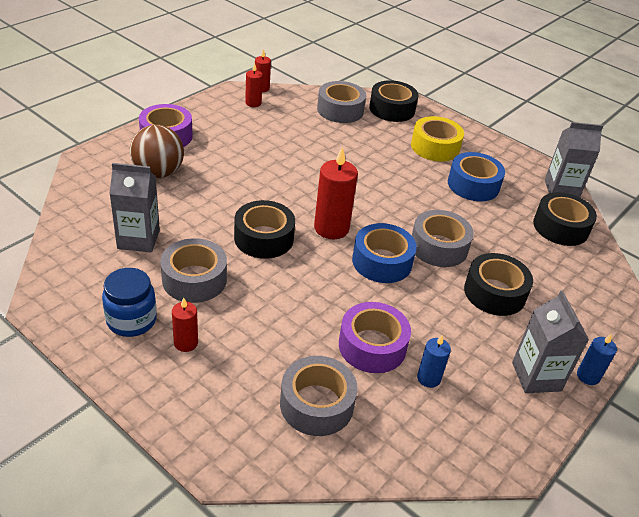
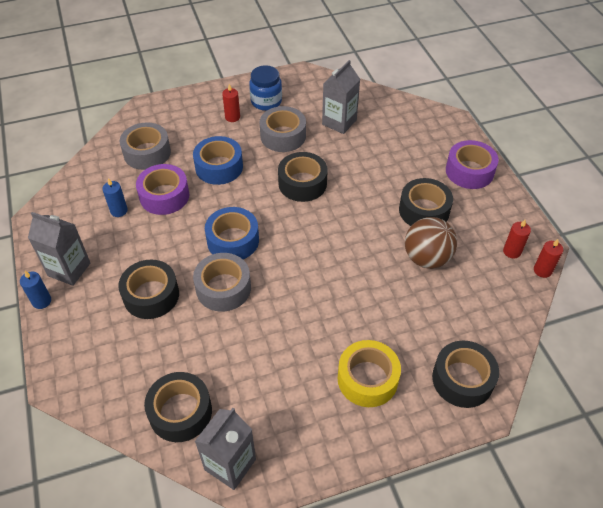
camera: 125 degrees right, 10 degrees up
(158, 173) = (415, 152): brown ball -> brown ball (426, 258)
(241, 152) = (424, 210): none -> black tape
(331, 228) = (289, 227): red candle -> none
(340, 110) = (475, 323): grey tape -> none
(473, 185) = (286, 374): blue tape -> blue tape (219, 167)

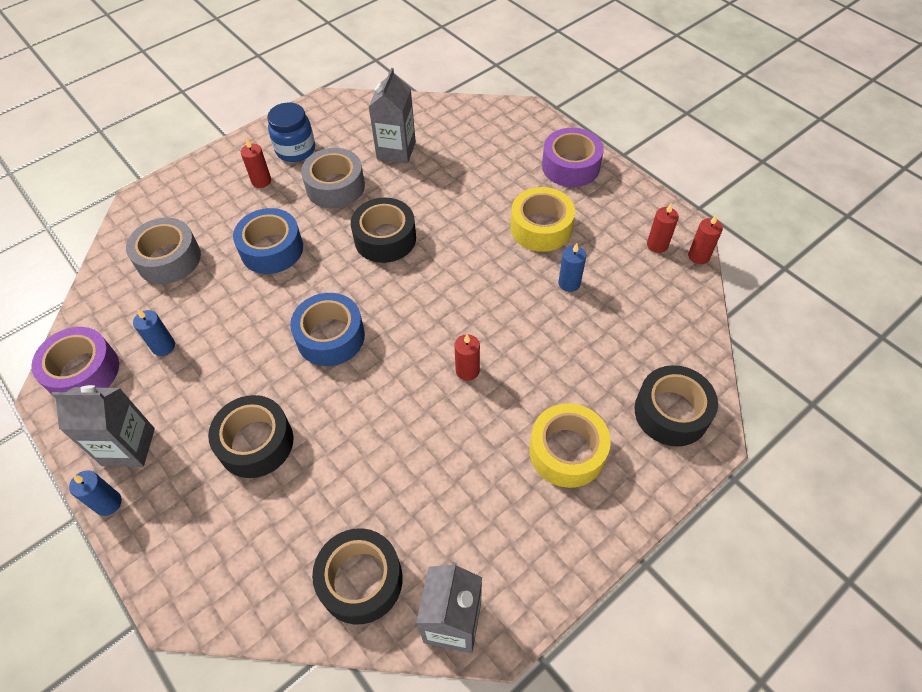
camera: 20 degrees left, 5 degrees up
(164, 196) = (216, 308): purple tape -> purple tape (83, 372)
(223, 288) = (345, 401): grey tape -> none
(320, 296) = (467, 370): none -> red candle
(424, 210) = (541, 228): black tape -> yellow tape
(426, 258) = (569, 283): brown ball -> blue candle

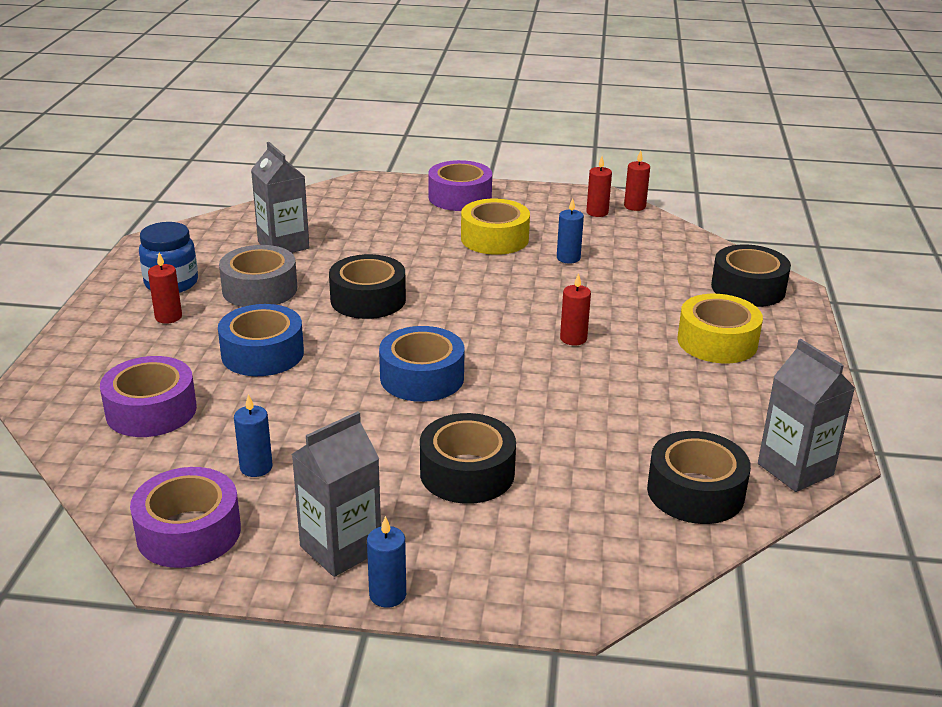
camera: 45 degrees left, 25 degrees down
(169, 259) = (151, 410): grey tape -> purple tape

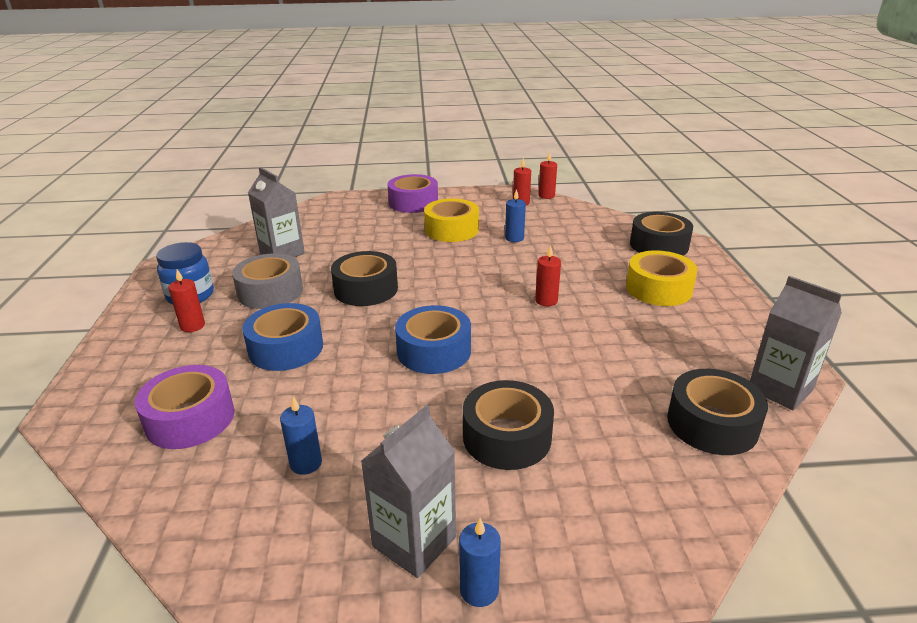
camera: 10 degrees left, 0 degrees up
(189, 532) = (252, 550): purple tape -> none

